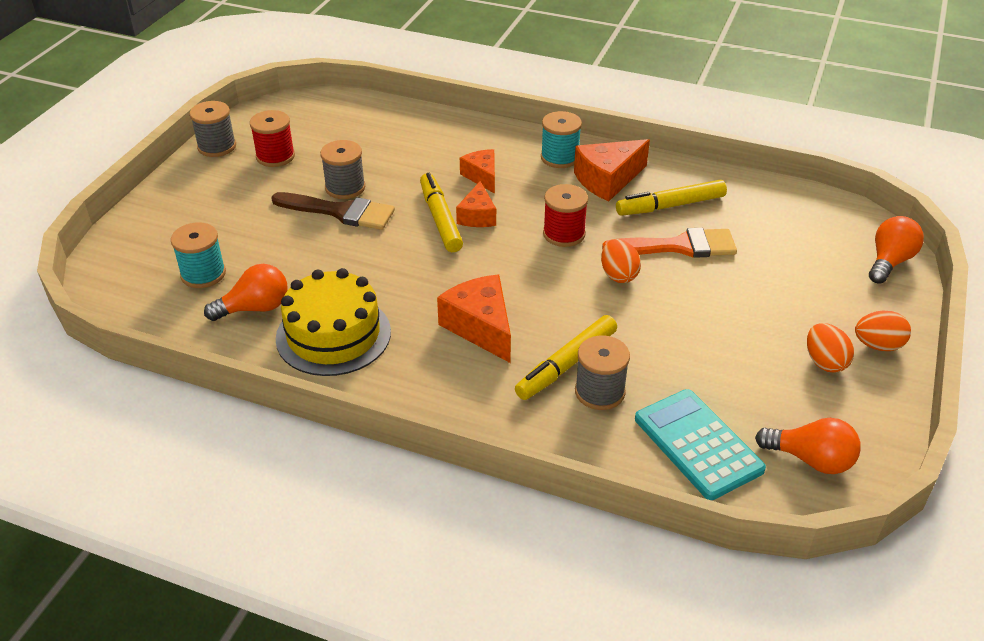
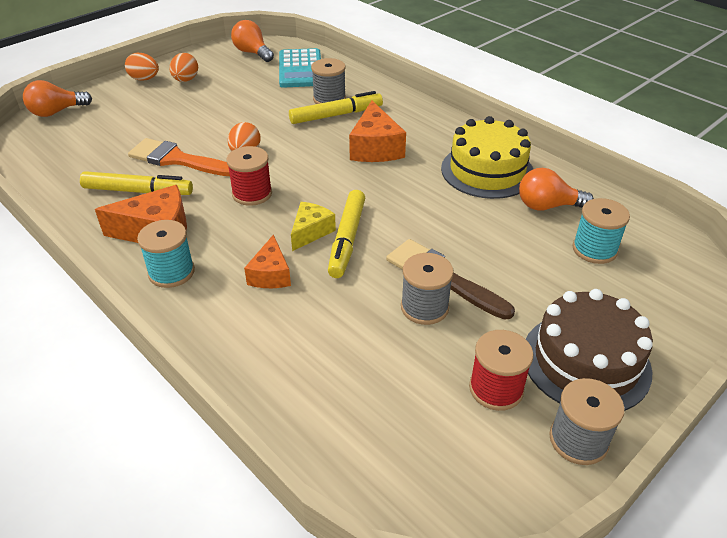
camera: 155 degrees left, 0 degrees up
(212, 186) = (586, 362): none -> brown cake
(477, 216) = (311, 232): orange cheese -> yellow cheese

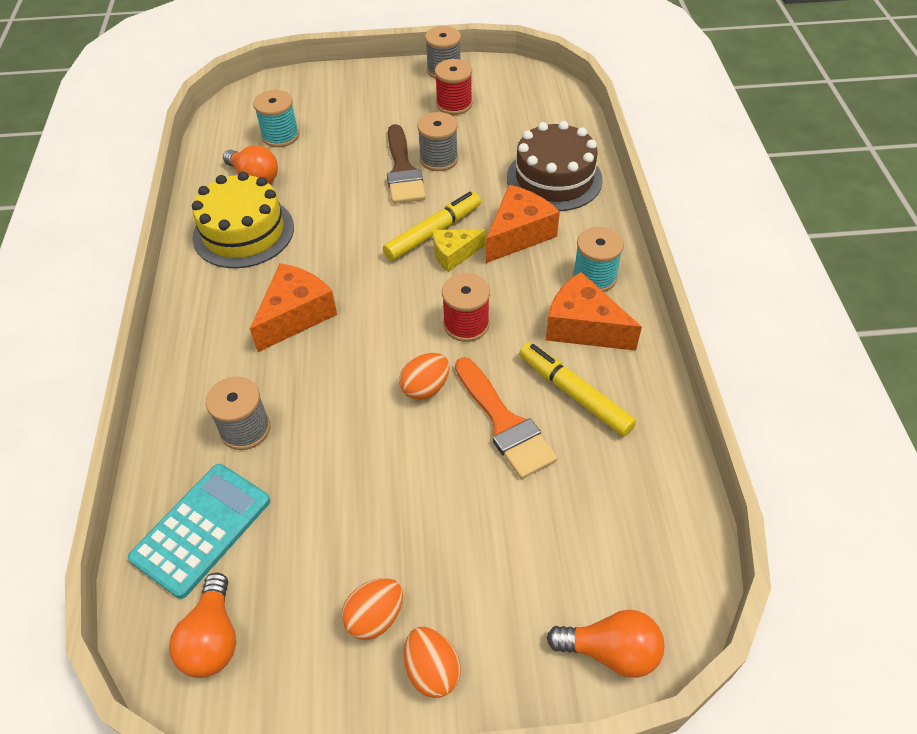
camera: 140 degrees left, 10 degrees up
(270, 274) = (518, 234): orange cheese -> orange cheese, size x1.57
(336, 115) = (272, 392): yellow marker -> none
(586, 362) = (389, 91): brown cake -> brown cake (554, 179)

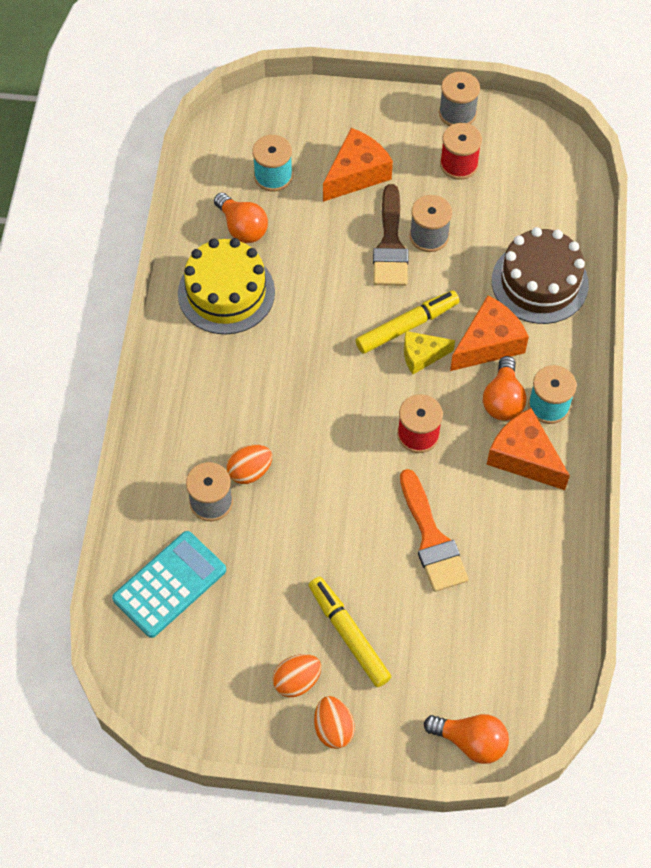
camera: 10 degrees right, 10 degrees up
(213, 638) = (173, 673): orange light bulb -> orange light bulb (503, 400)
(296, 315) = (266, 396): orange cheese -> orange cheese (357, 174)
(425, 388) = (370, 492): orange egg -> orange egg (250, 471)
(574, 394) = (498, 522): yellow marker -> yellow marker (349, 634)

